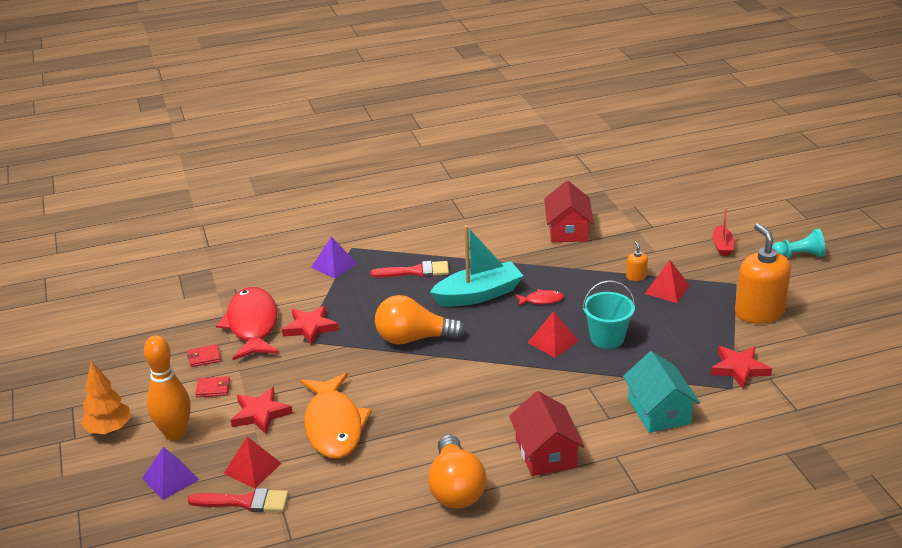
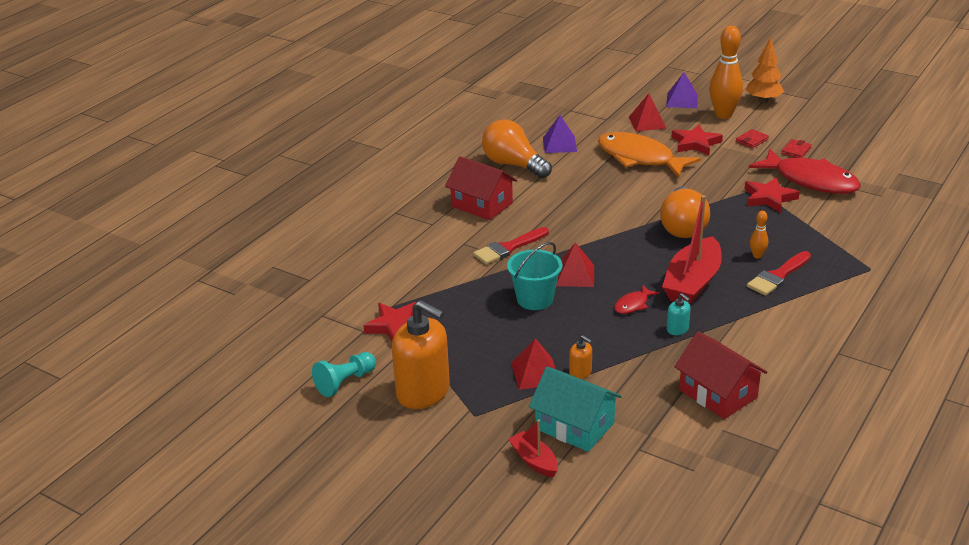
camera: 140 degrees right, 0 degrees up
(245, 502) = (622, 110): red brush -> red brush (508, 248)
(334, 265) = (851, 248): purple pyramid -> purple pyramid (559, 144)
(403, 290) = (757, 256): none -> orange bowling pin
(414, 338) = (682, 227): orange light bulb -> orange light bulb turned 135 degrees clockwise
(478, 295) = (692, 283): turquoise boat -> red boat
(536, 272) = (677, 329): none -> turquoise soap dispenser
(659, 411) = (431, 264): turquoise house -> turquoise house (575, 426)
(799, 255) = (436, 493): turquoise pawn -> turquoise pawn (345, 382)

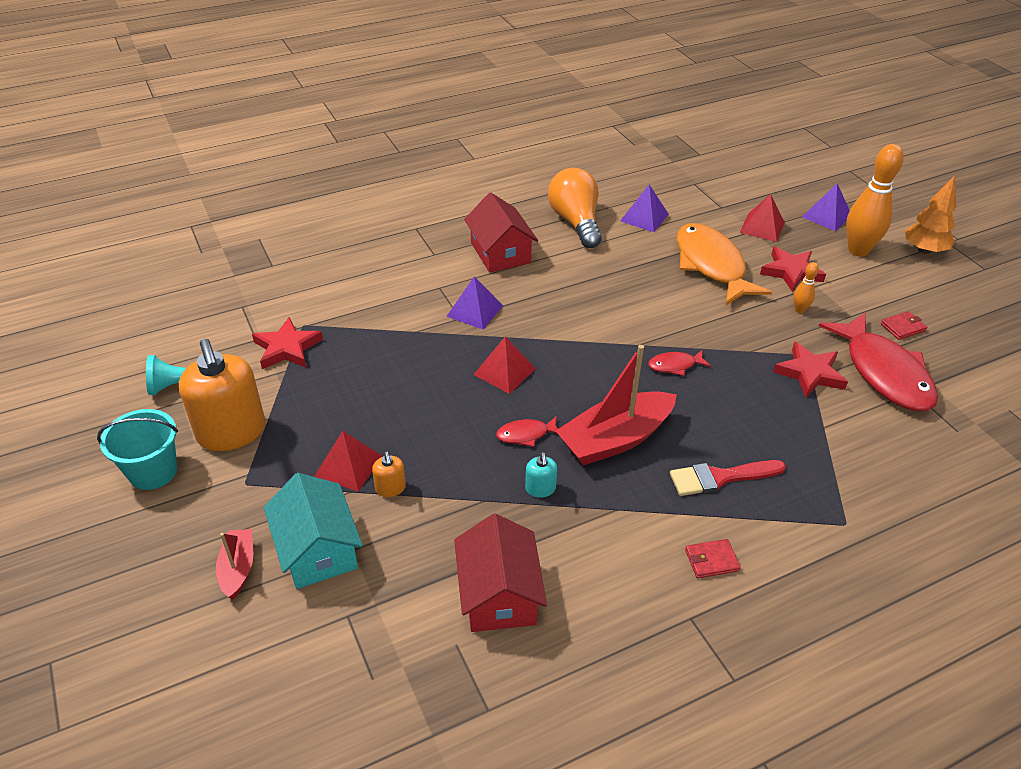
camera: 30 degrees right, 10 degrees up
(508, 248) = (474, 311): red brush -> purple pyramid
(535, 299) = (438, 380): turquoise bucket -> turquoise bucket (153, 471)
(682, 227) = (675, 365): orange light bulb -> red fish
(751, 140) = (860, 293): red wallet -> red wallet (711, 560)
(757, 256) = (722, 440): orange bowling pin -> orange bowling pin (799, 310)

